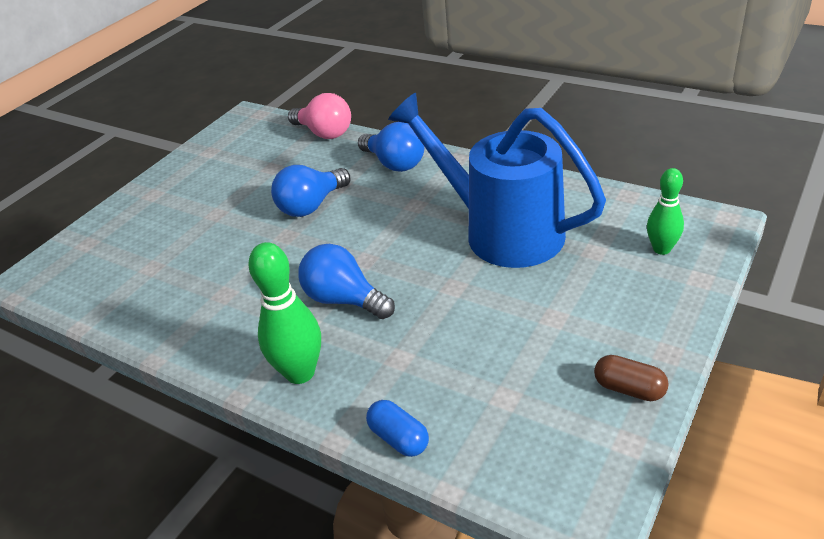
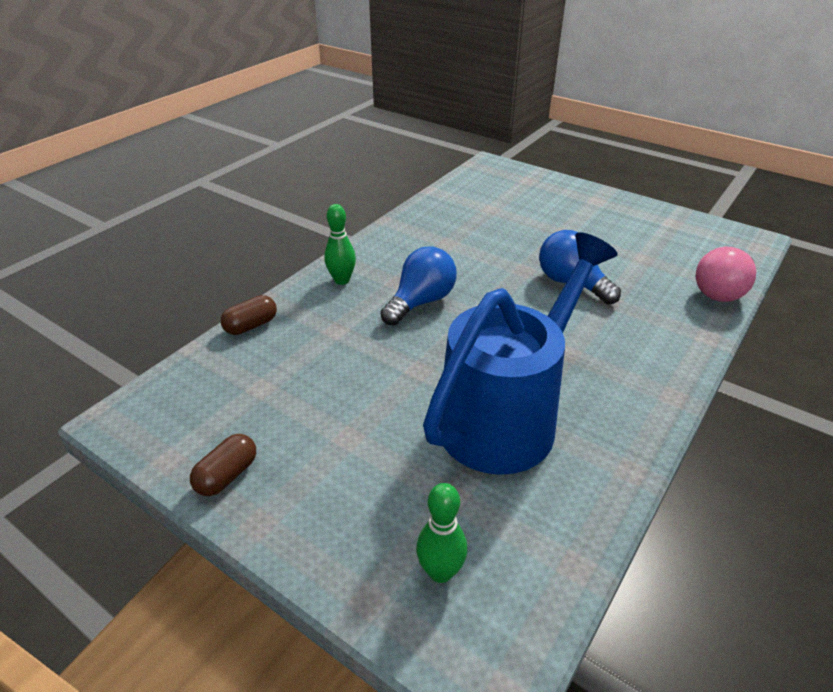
camera: 90 degrees right, 0 degrees up
(300, 373) = (342, 280): green bowling pin -> green bowling pin, size x0.65
(394, 163) = (656, 341): blue light bulb -> none
(399, 438) = (251, 325): blue capsule -> brown capsule

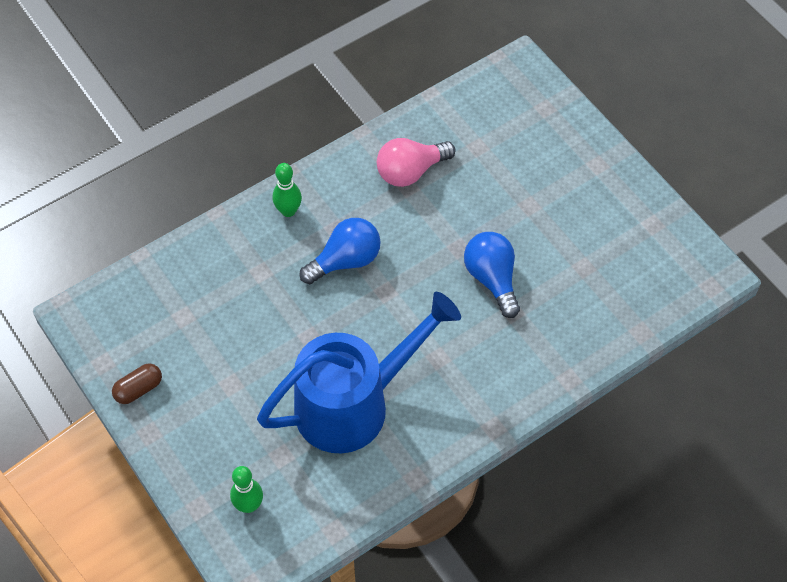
camera: 20 degrees right, 20 degrees up
(251, 325) = (194, 245): brown capsule -> none
(722, 291) = (624, 332): pink light bulb -> pink light bulb (410, 171)

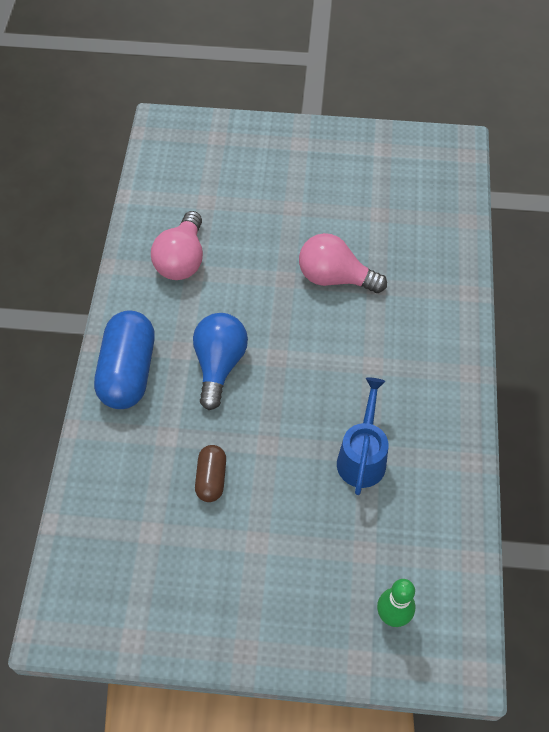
camera: 50 degrees left, 0 degrees up
(139, 389) = (190, 627): brown capsule -> brown capsule (211, 478)
(288, 211) = (128, 371): green bowling pin -> blue capsule
(355, 403) = (362, 456): blue watering can -> blue watering can, size x0.50
(492, 279) = (335, 277): blue light bulb -> pink light bulb

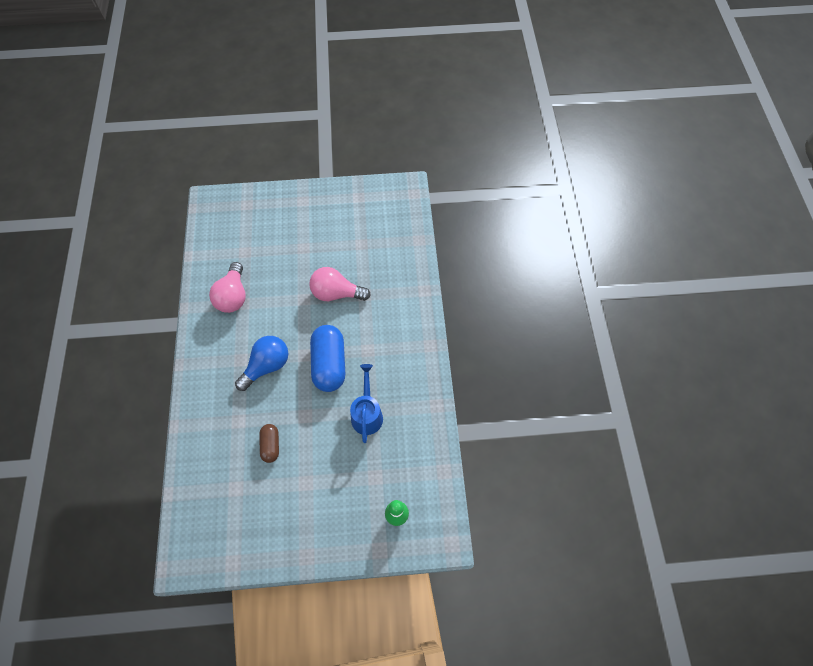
camera: 10 degrees left, 5 degrees up
(128, 371) = (207, 380): blue capsule -> blue capsule (329, 364)
(219, 364) = (267, 366): blue light bulb -> blue light bulb turned 45 degrees clockwise

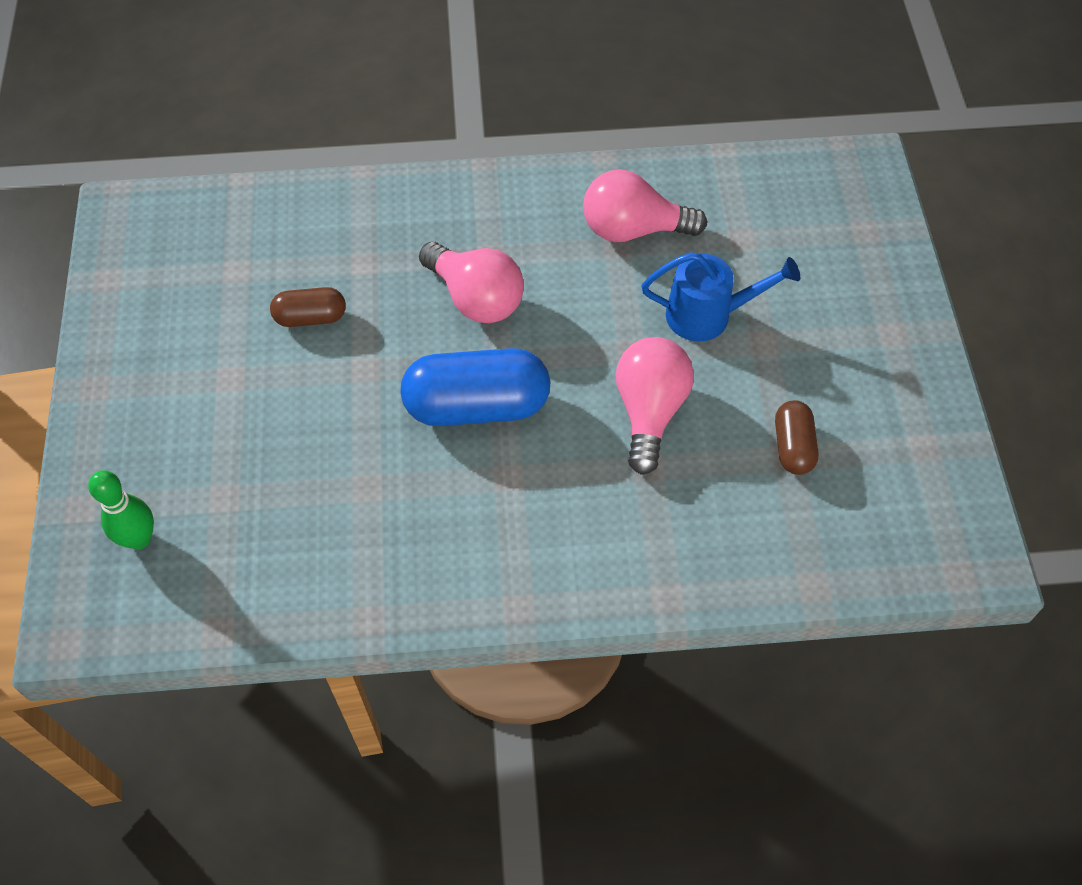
camera: 90 degrees right, 5 degrees down
(267, 366) = (475, 298): blue light bulb -> pink light bulb
(356, 241) = (793, 446): none -> brown capsule
(367, 413) = (361, 480): blue watering can -> blue watering can (709, 315)

